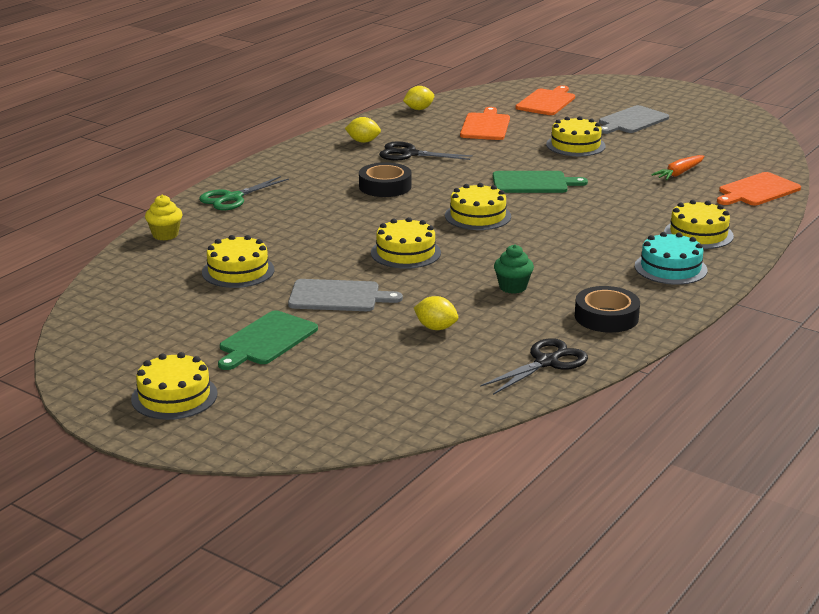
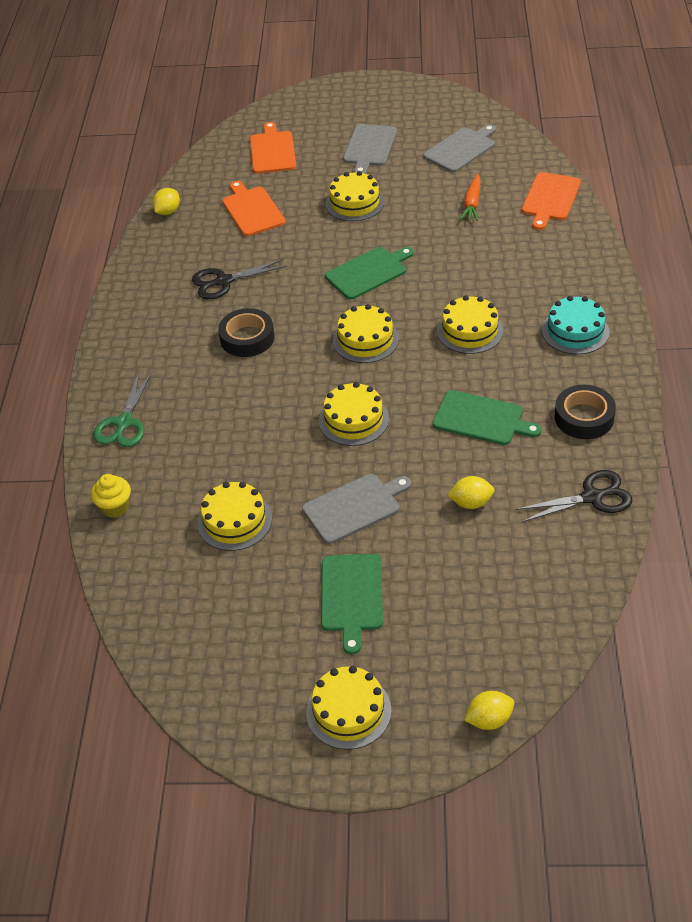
camera: 30 degrees left, 20 degrees up
(363, 141) = (163, 283): yellow lemon -> yellow lemon (489, 720)
(513, 287) = (481, 419): green cupcake -> green cutting board
(546, 362) = (592, 497): black scissors -> black scissors turned 60 degrees clockwise
(698, 234) = (557, 277): yellow cake -> yellow cake (470, 331)
(713, 142) = (461, 149): none -> grey cutting board

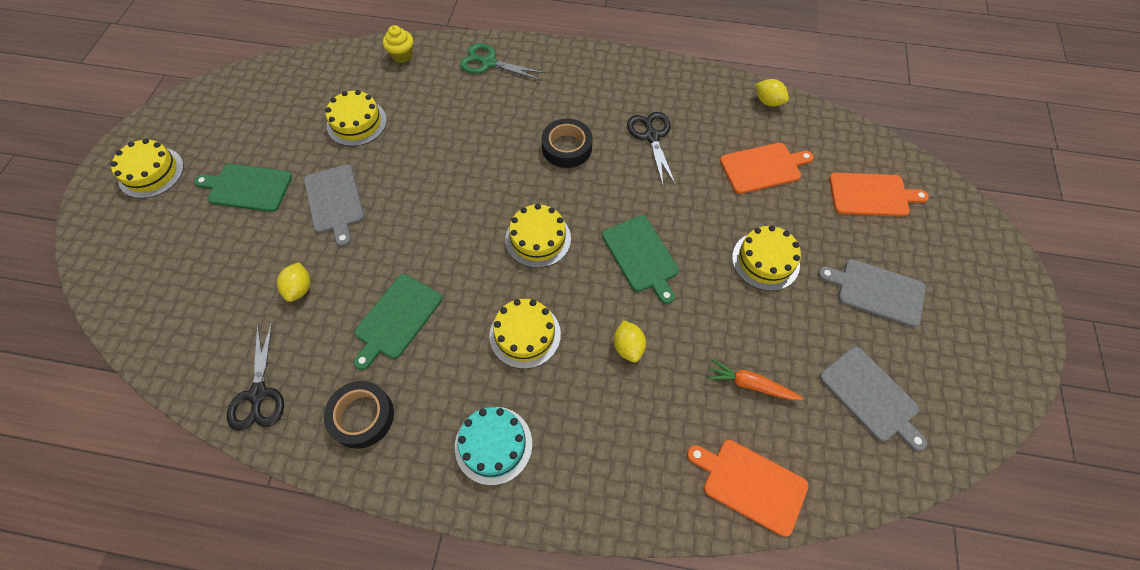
camera: 95 degrees right, 15 degrees up
(353, 420) = (435, 214): yellow cake -> none
(489, 720) = (90, 258): yellow lemon -> yellow lemon (628, 347)

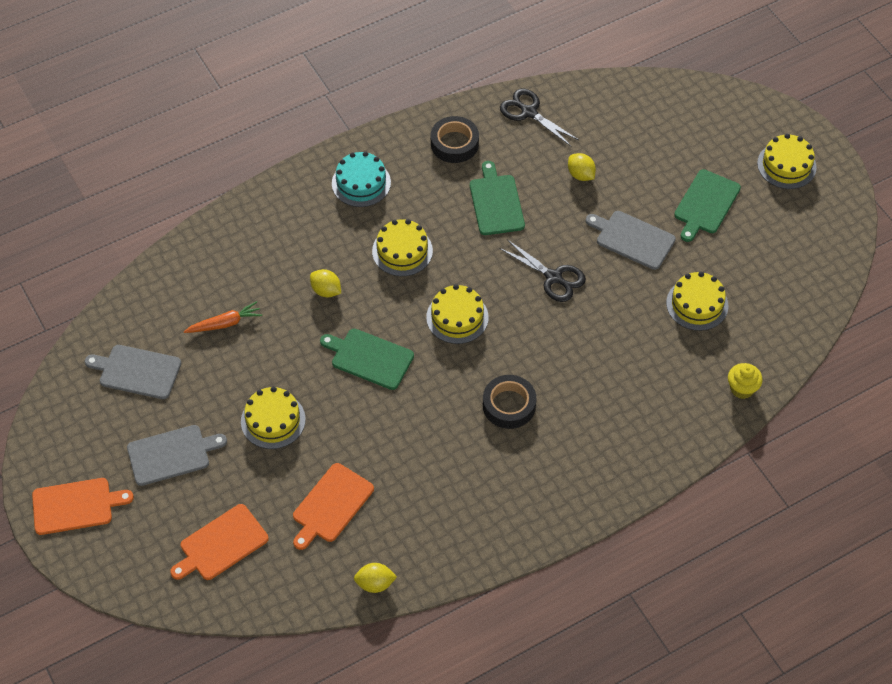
camera: 140 degrees right, 5 degrees down
(247, 188) = (706, 204): green cutting board -> green cutting board turned 150 degrees clockwise
(489, 63) = (660, 438): green scissors -> none
(651, 137) = (448, 467): black scissors -> black scissors (553, 277)
(751, 484) = (186, 266): orange cutting board -> orange cutting board (76, 506)

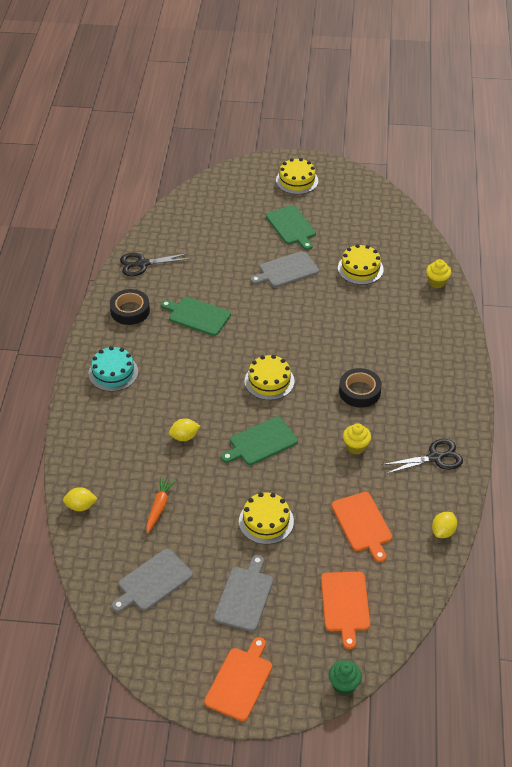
camera: 55 degrees left, 10 degrees down
(128, 594) = (344, 685): none -> green cupcake
(402, 251) = (190, 381): yellow cake -> none
(429, 444) = (356, 447): none -> yellow cupcake
(553, 277) = (281, 320): black scissors -> black scissors (435, 458)
(580, 175) = (215, 267): yellow lemon -> yellow lemon (81, 506)

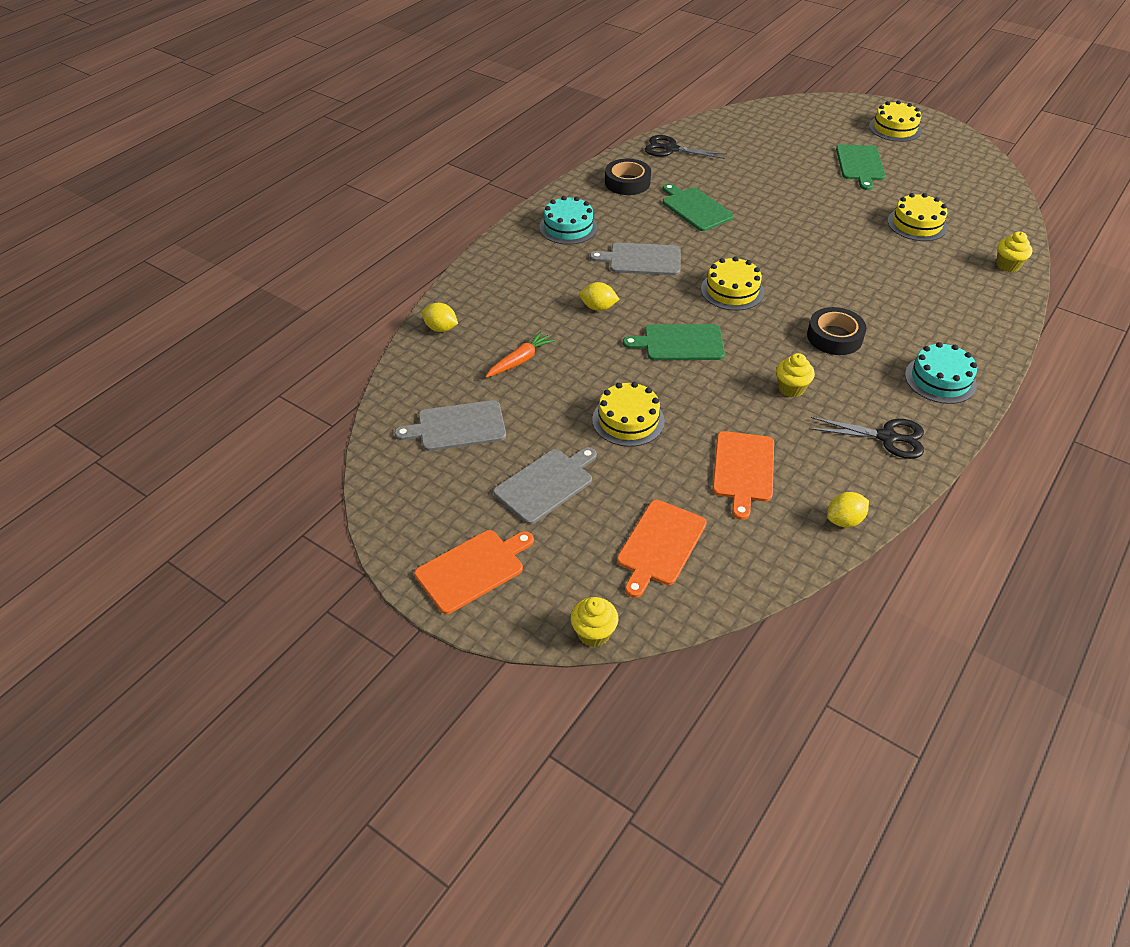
camera: 30 degrees right, 0 degrees up
(287, 270) = (826, 200): grey cutting board -> grey cutting board (642, 259)
(344, 685) = (593, 633): green cupcake -> yellow cupcake
(443, 397) = (940, 379): none -> turquoise cake

